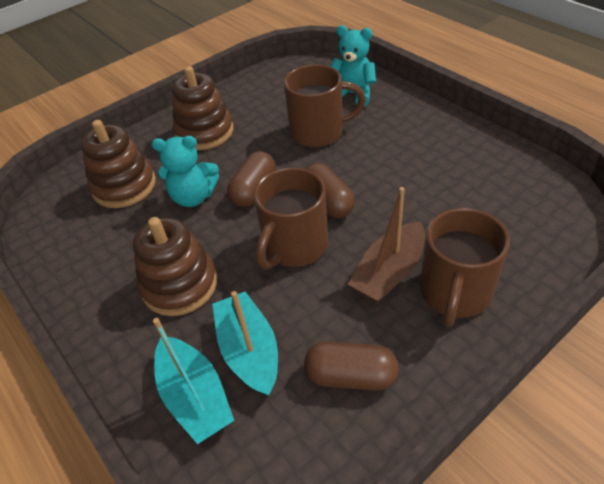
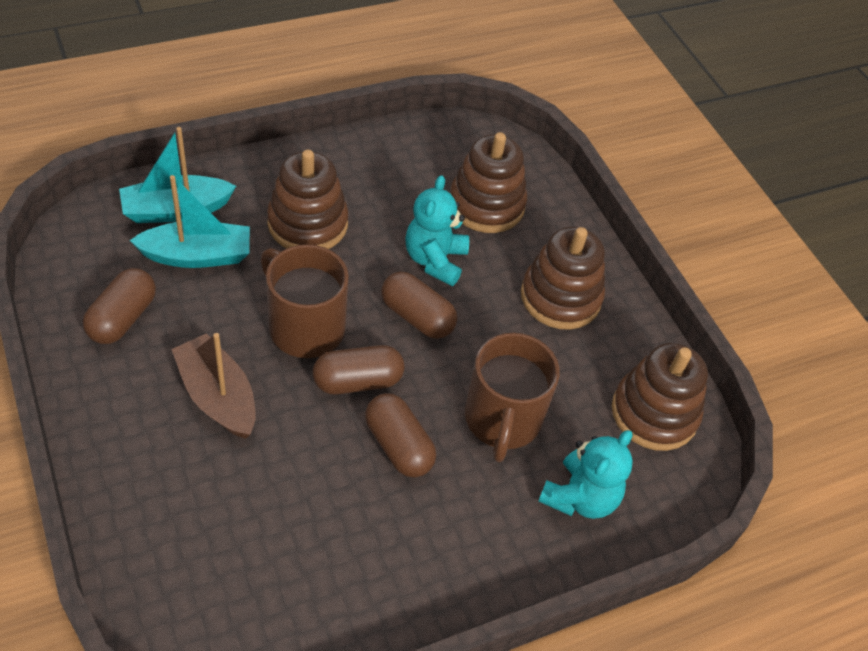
camera: 95 degrees right, 5 degrees up
(278, 82) = (654, 413): none -> brown stacking toy
(367, 168) = (398, 446): none -> brown capsule
(455, 293) = (154, 443): brown mug -> none

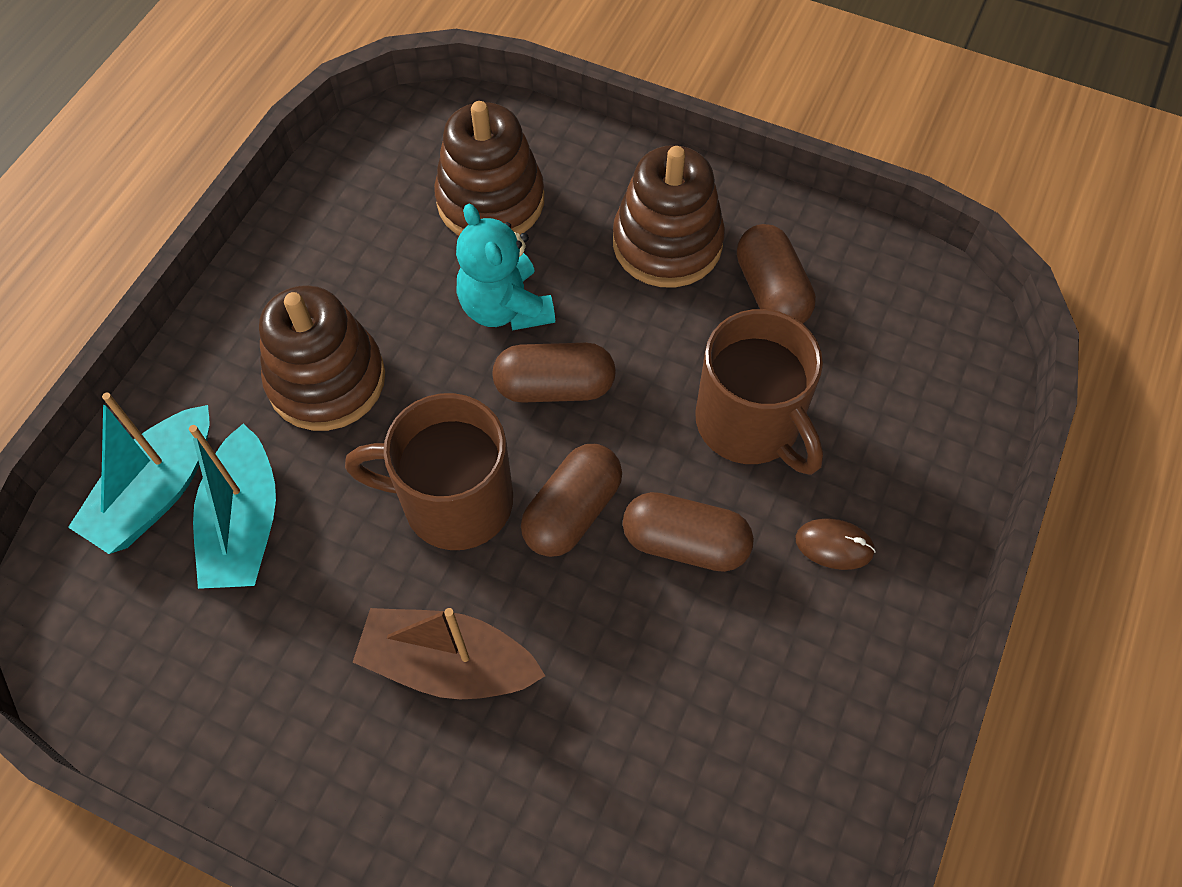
camera: 35 degrees left, 10 degrees up
(122, 318) = (241, 674): brown capsule -> brown capsule (771, 291)
(197, 255) = (244, 524): turquoise boat -> turquoise boat turned 135 degrees clockwise
(478, 518) = (834, 545): none -> brown mouse
(580, 497) = (896, 438): turquoise teddy bear -> none
(654, 413) = (870, 291): brown stacking toy -> none

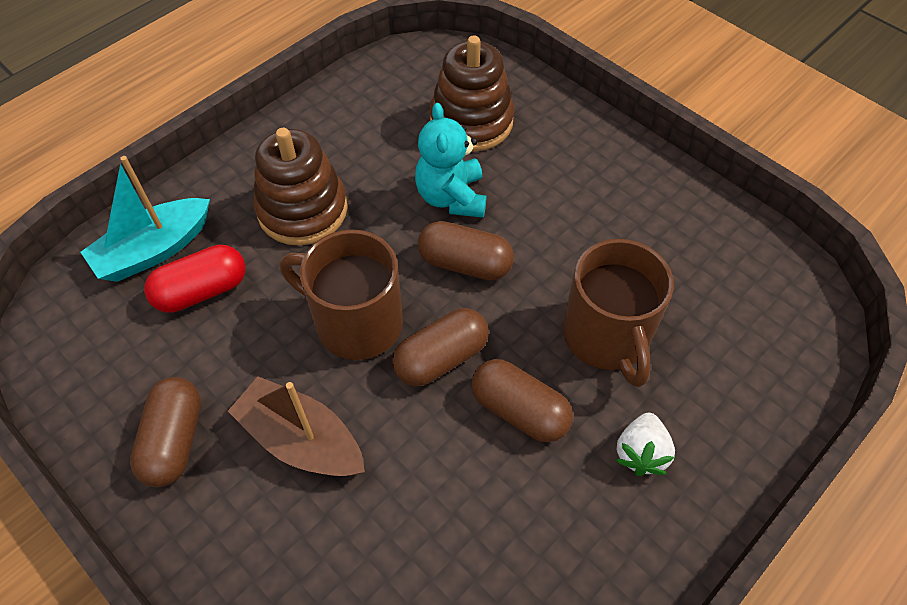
camera: 20 degrees right, 5 degrees down
(244, 524) = (202, 291): turquoise boat -> red capsule
(667, 243) = (592, 186): brown stacking toy -> none
(771, 291) = (661, 243): brown capsule -> brown capsule (174, 440)
(834, 545) = (641, 453): brown mouse -> white strawberry

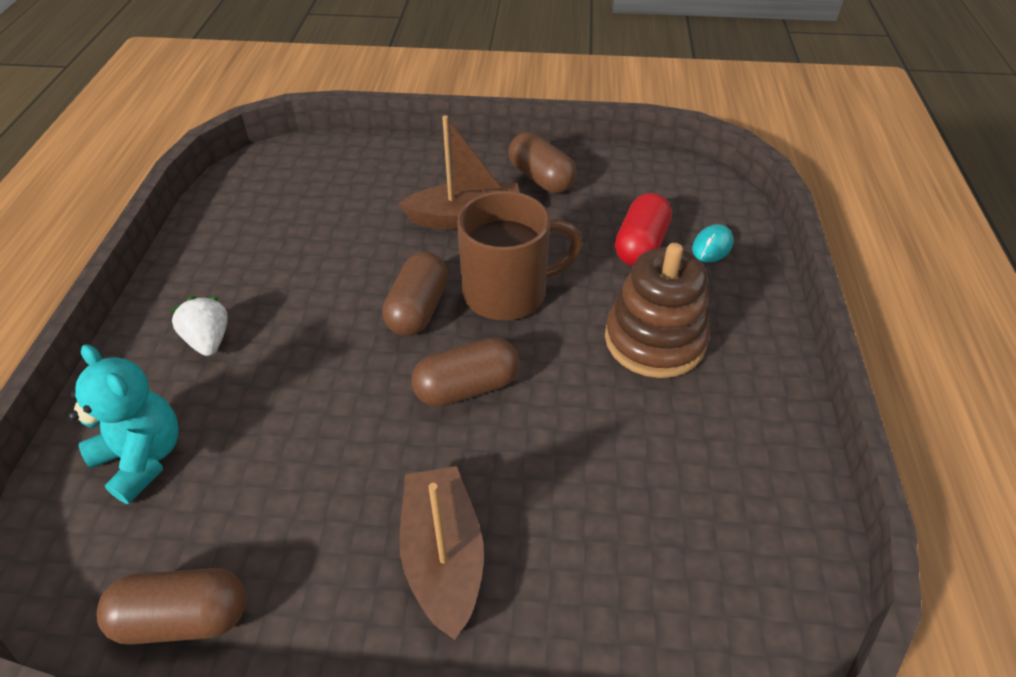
camera: 140 degrees right, 10 degrees down
(154, 250) = (712, 246): turquoise boat -> turquoise mouse
(451, 197) = (542, 441): turquoise teddy bear -> turquoise teddy bear (143, 458)
(471, 121) = (619, 552): brown stacking toy -> none
(519, 410) = (327, 313): brown capsule -> brown capsule (183, 618)
(567, 176) = (443, 557): none -> brown boat
(607, 337) = (285, 407): brown mug -> none

